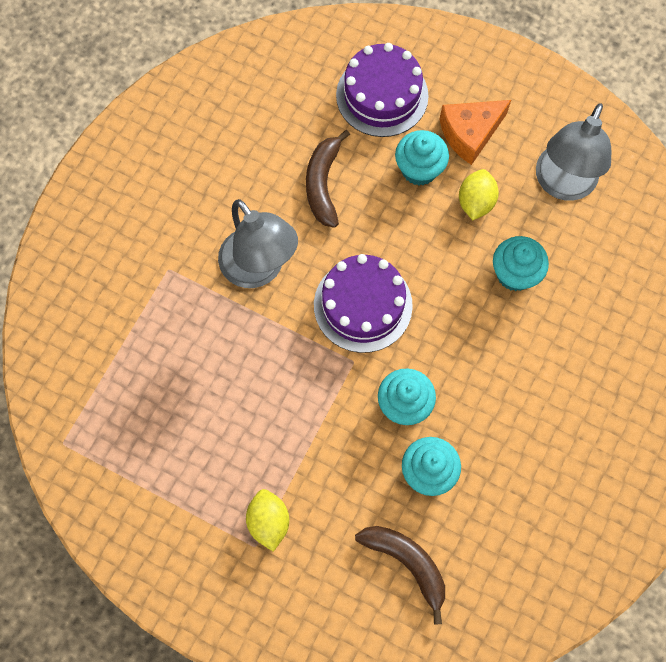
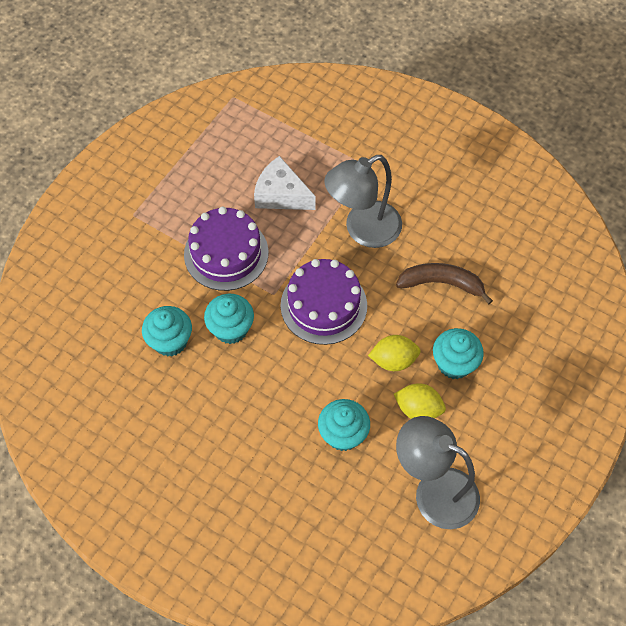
camera: 95 degrees right, 10 degrees down
(214, 366) = (281, 194): none -> white cheese
(268, 521) = (150, 224): yellow lemon -> yellow lemon (393, 360)
(382, 95) = (533, 339): purple cake -> purple cake (226, 253)
(407, 563) = (98, 318): brown banana -> none
(470, 133) = (492, 413): orange cheese -> none

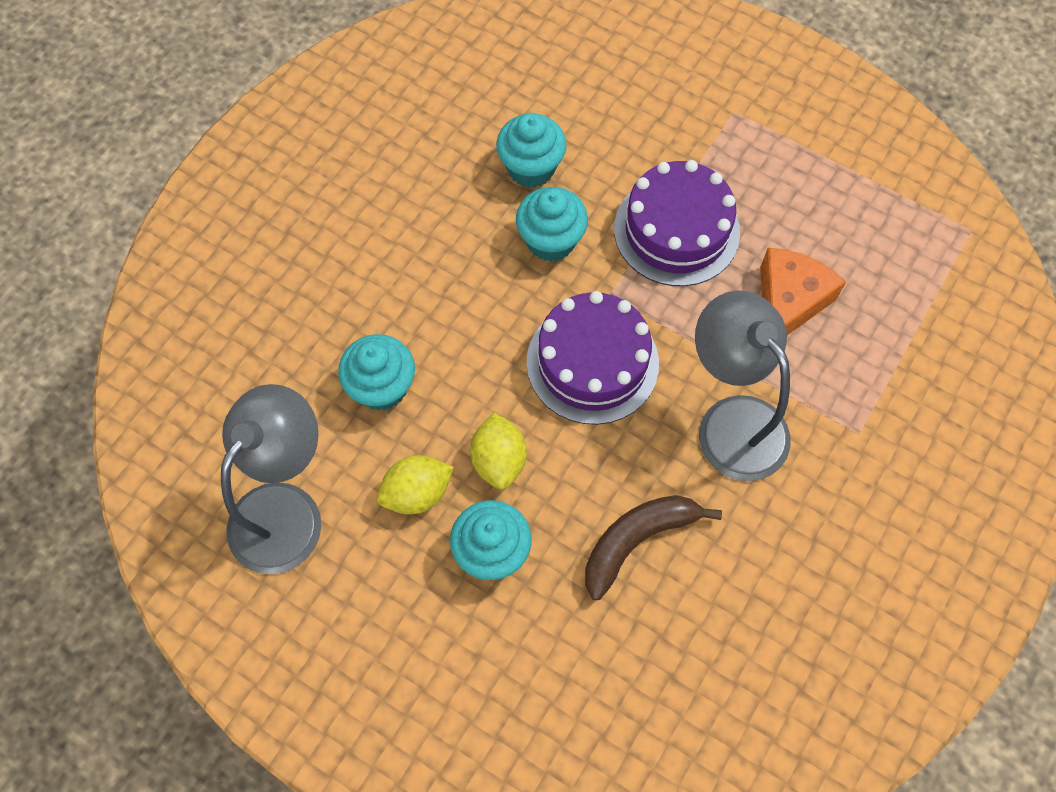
camera: 90 degrees right, 5 degrees up
(281, 194) = (788, 302): white cheese -> orange cheese
(418, 409) = (417, 493): yellow lemon -> yellow lemon turned 45 degrees clockwise
(442, 283) = (637, 540): brown banana -> brown banana turned 135 degrees counterclockwise

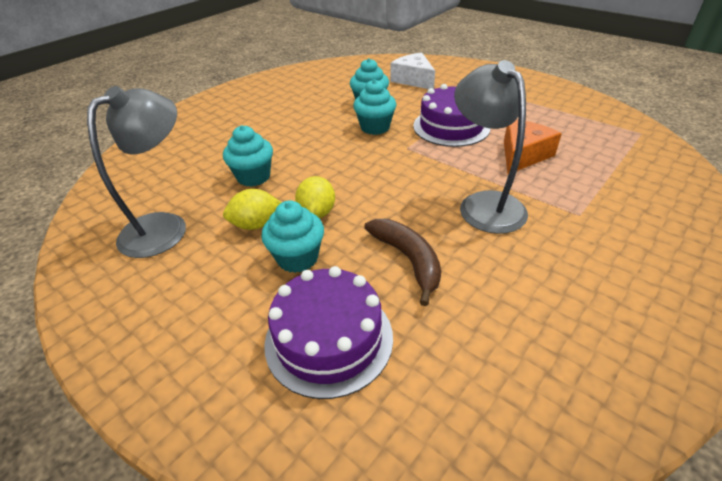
camera: 10 degrees right, 25 degrees down
(592, 362) = (391, 173): purple cake -> purple cake (329, 339)
(600, 80) = (413, 80): none -> white cheese
(637, 540) = (408, 260): brown banana -> brown banana turned 90 degrees clockwise

